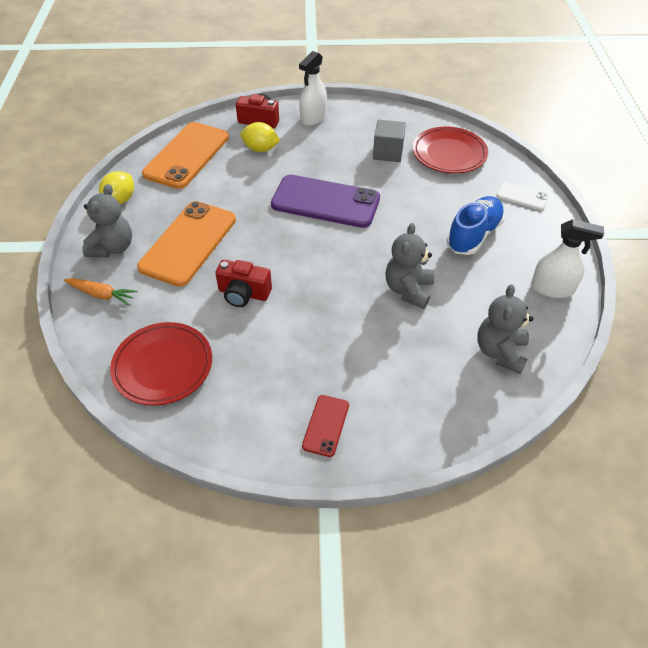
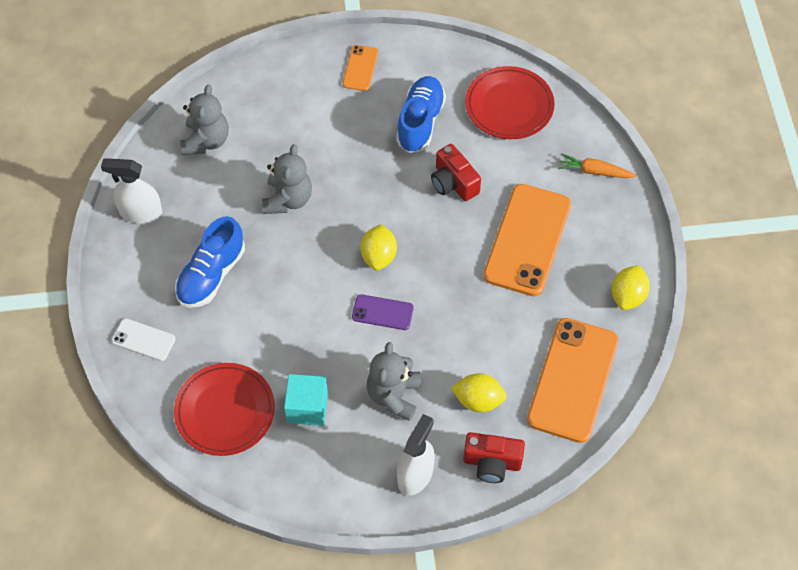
camera: 175 degrees right, 10 degrees up
(113, 247) = (607, 228): grey teddy bear -> grey teddy bear (394, 396)
(243, 293) = (453, 183): red camera -> red camera turned 135 degrees counterclockwise
(265, 355) = (420, 122): none -> blue shoe
(324, 239) = (379, 256): none -> yellow lemon
(325, 202) = (382, 312): purple phone -> purple phone, size x0.48
(326, 425) = (360, 68): red phone -> orange phone
(388, 152) = (307, 407): grey cube -> turquoise cube

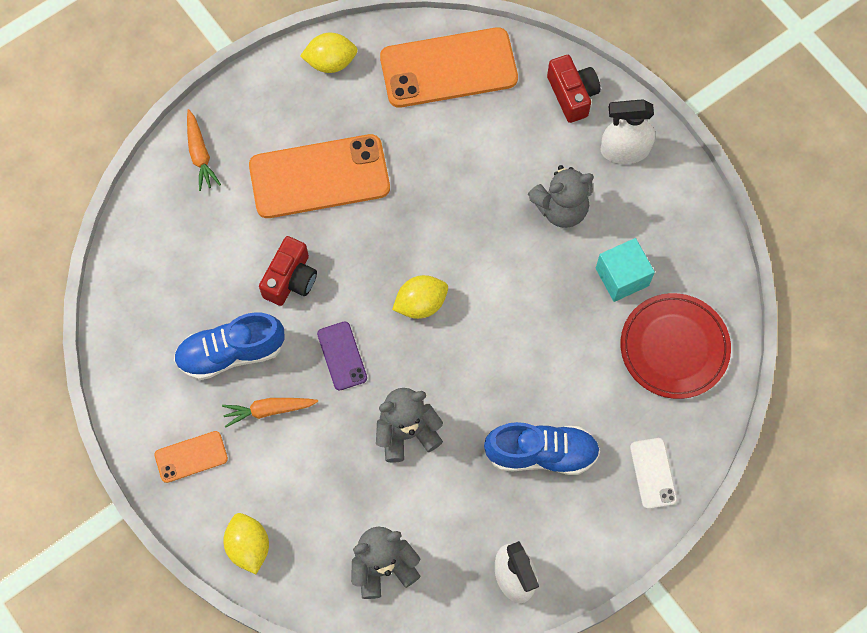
camera: 120 degrees left, 10 degrees up
(362, 125) = (269, 410): none -> orange carrot
(382, 312) = (481, 265): purple phone -> purple phone (342, 356)
(478, 400) = (519, 135): yellow lemon -> yellow lemon (248, 546)
(509, 106) = (160, 274): red plate -> none

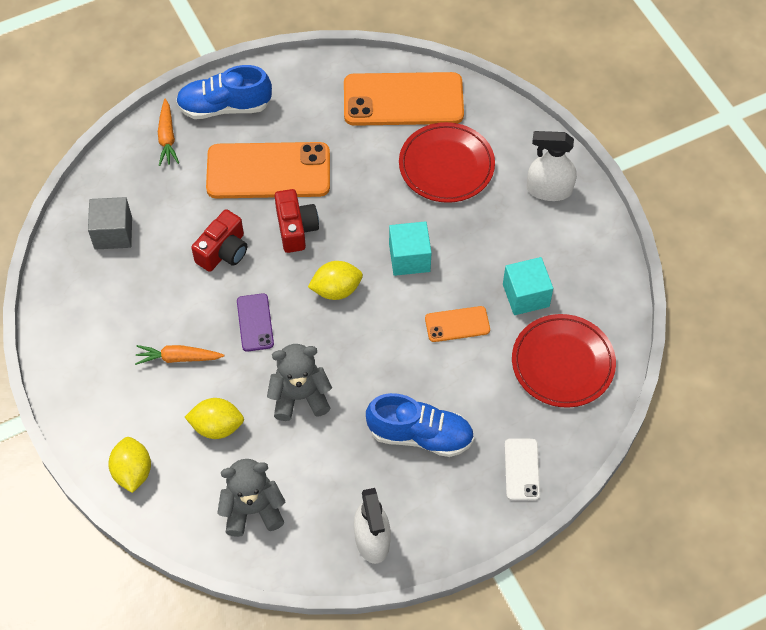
camera: 10 degrees right, 10 degrees down
(166, 277) = (113, 233): none -> grey cube
(191, 457) = (99, 386): orange phone -> orange phone (457, 324)
(231, 353) = (156, 304): blue shoe -> blue shoe (224, 107)
(330, 62) = (299, 80): yellow lemon -> yellow lemon (217, 426)
(491, 254) = (409, 258): none -> turquoise cube
(510, 140) = (446, 166): none -> red plate
(561, 208) = (481, 229): grey teddy bear -> none
(572, 95) = (510, 137): red camera -> red camera (296, 228)

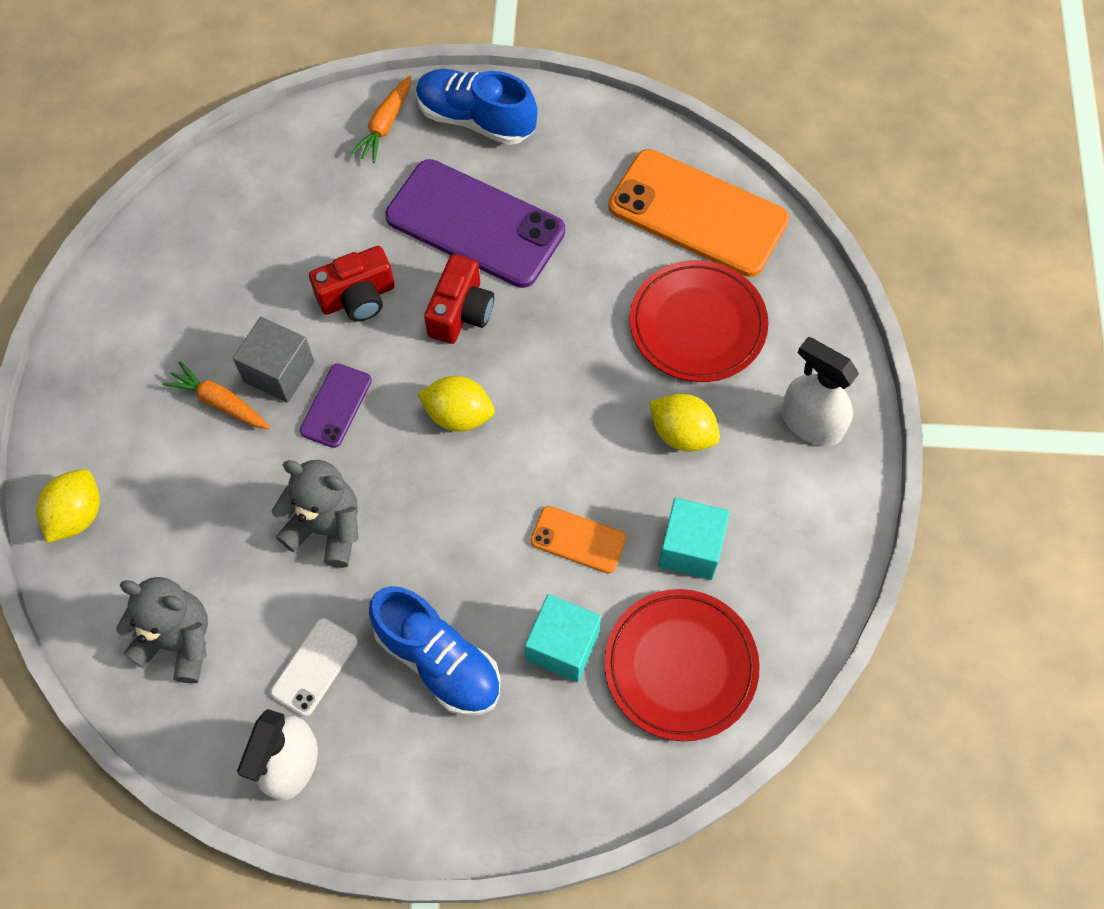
camera: 30 degrees right, 5 degrees up
(113, 233) = (248, 211): grey cube -> grey cube (279, 372)
(217, 426) = (207, 512): yellow lemon -> yellow lemon (682, 433)
(268, 171) = (475, 224): orange phone -> purple phone
(409, 258) = (574, 421): turquoise cube -> turquoise cube (562, 646)
(522, 469) = (536, 780): white phone -> white phone (315, 667)

